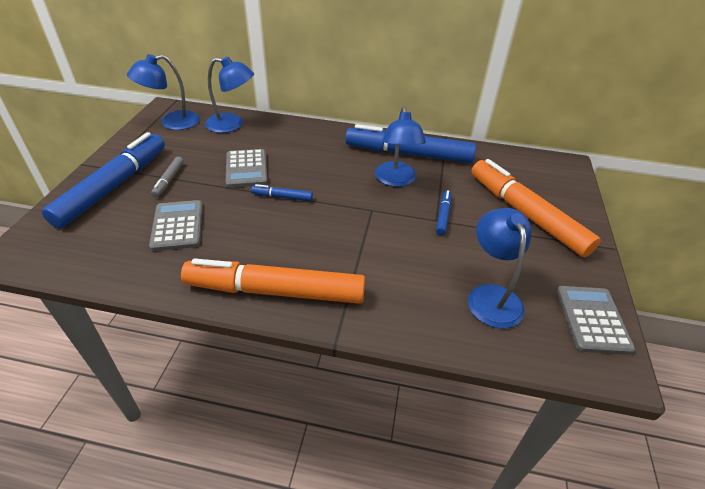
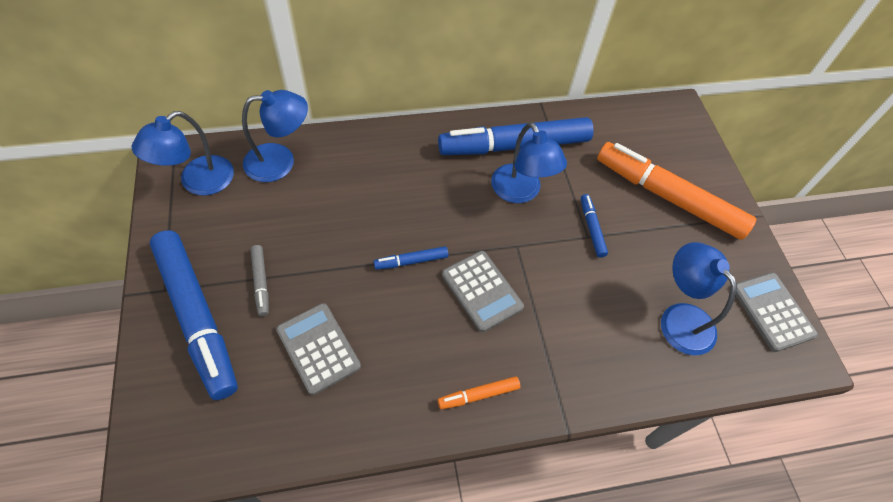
camera: 25 degrees left, 15 degrees up
(113, 186) = (197, 317): blue marker -> blue marker turned 150 degrees clockwise
(246, 169) = (344, 231): grey calculator -> grey calculator (482, 291)
(275, 291) = (478, 395): orange marker -> orange marker, size x0.42

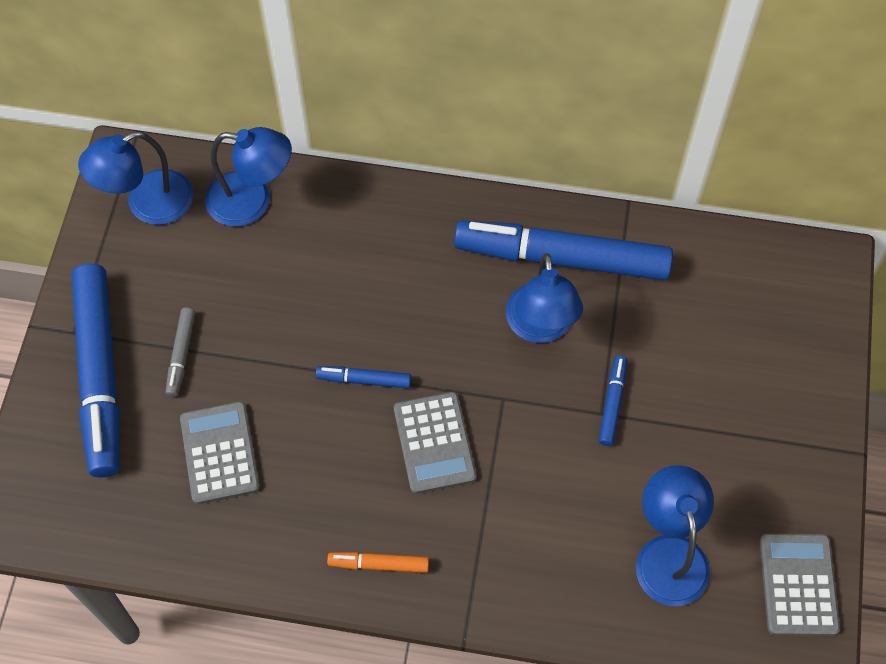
camera: 25 degrees right, 5 degrees up
(668, 197) = (740, 390): orange marker -> none

